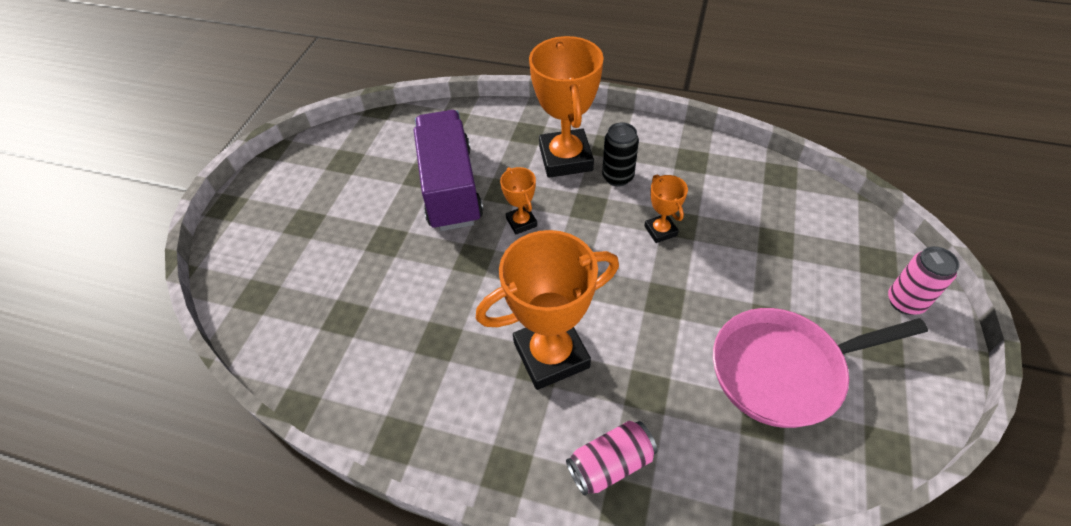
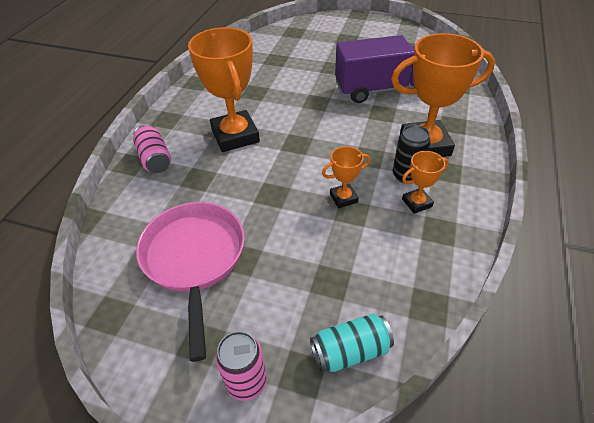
camera: 90 degrees right, 5 degrees down
(521, 222) = (350, 122): orange trophy -> orange trophy (417, 203)
(844, 228) = (350, 351): none -> turquoise can

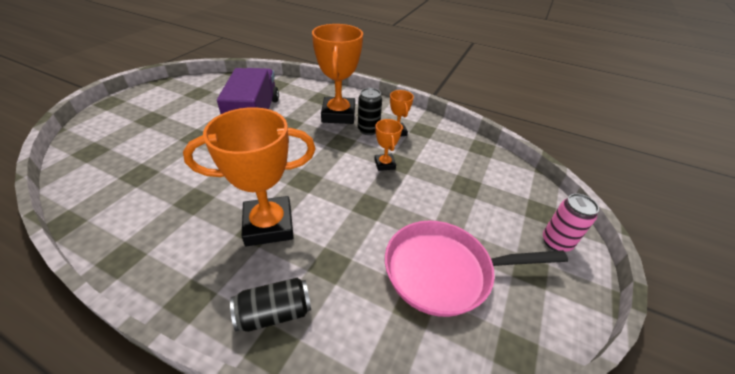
camera: 85 degrees left, 5 degrees down
(155, 159) = (274, 313): pink can -> black can
(350, 351) = (520, 186): turquoise can -> none

